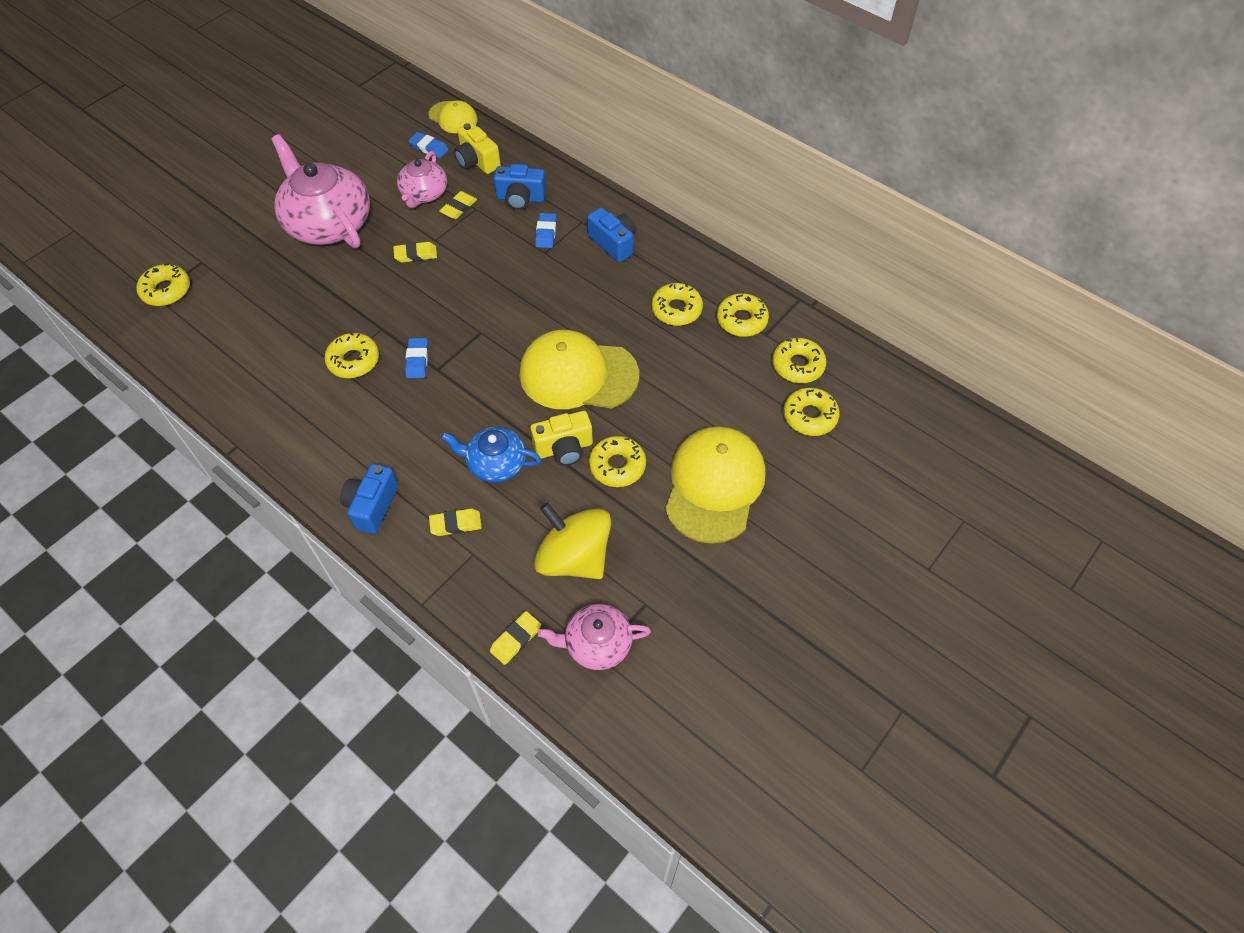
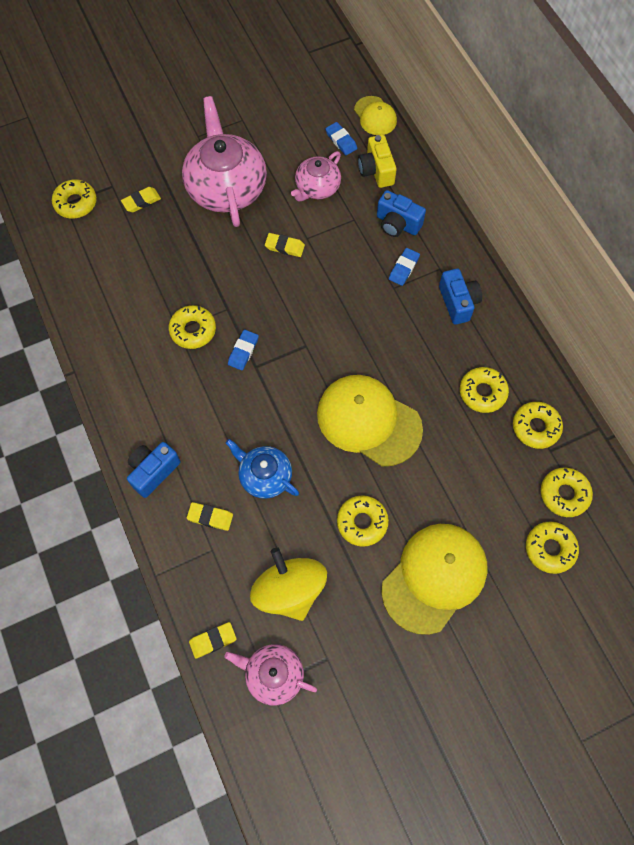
camera: 25 degrees right, 10 degrees up
(459, 208) = (340, 213): yellow eraser -> yellow eraser (141, 201)
(564, 448) = (326, 486): yellow camera -> none

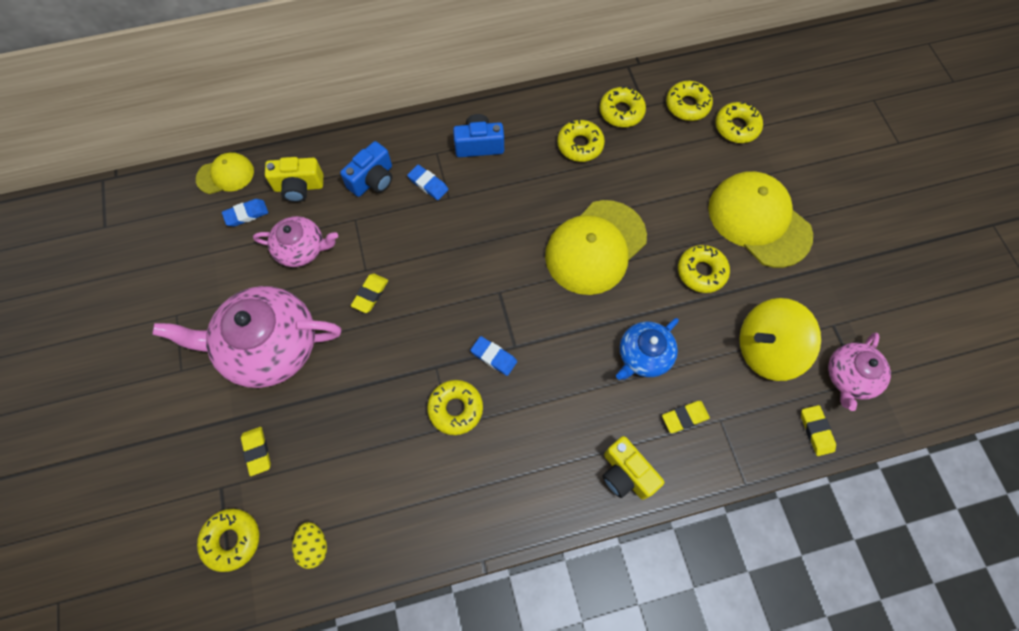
camera: 80 degrees left, 0 degrees up
(75, 255) = (314, 546): none -> yellow egg
(153, 471) = (626, 474): blue camera -> yellow camera
(210, 517) = (684, 417): yellow eraser -> yellow eraser turned 45 degrees clockwise
(317, 187) = (301, 249): pink teapot -> pink teapot turned 45 degrees counterclockwise

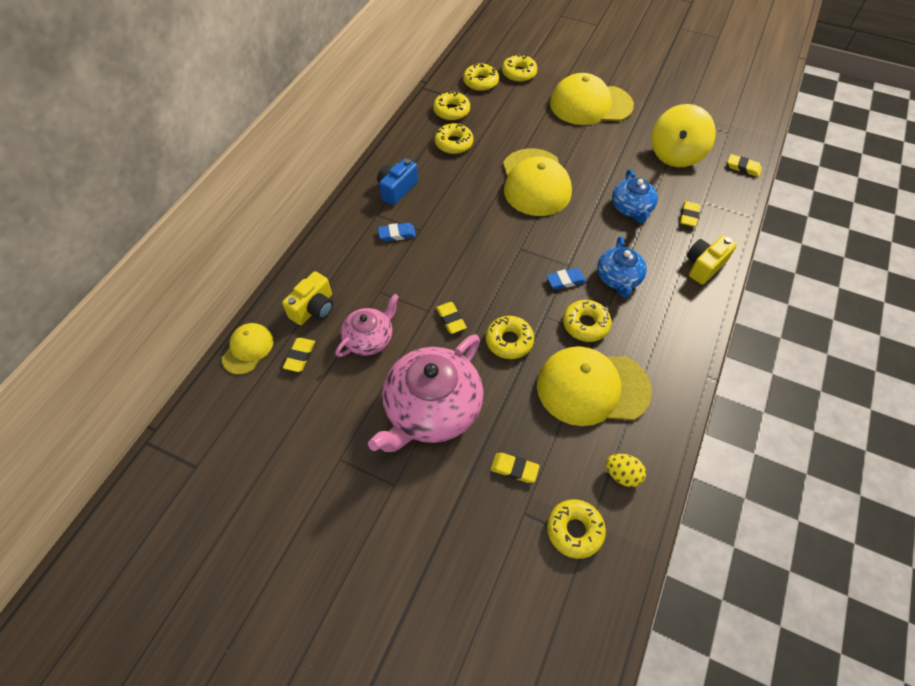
camera: 50 degrees left, 10 degrees down
(246, 214) = (300, 356): blue eraser -> yellow eraser
(373, 180) = (358, 262): blue camera -> none
(388, 461) = (592, 387): none -> yellow cap
(537, 402) = (618, 278): none -> blue teapot
(626, 474) = (704, 266): yellow camera -> yellow camera turned 135 degrees clockwise
(701, 272) = (600, 148): yellow donut -> yellow donut (509, 341)
(849, 377) = (721, 134): pink teapot -> none

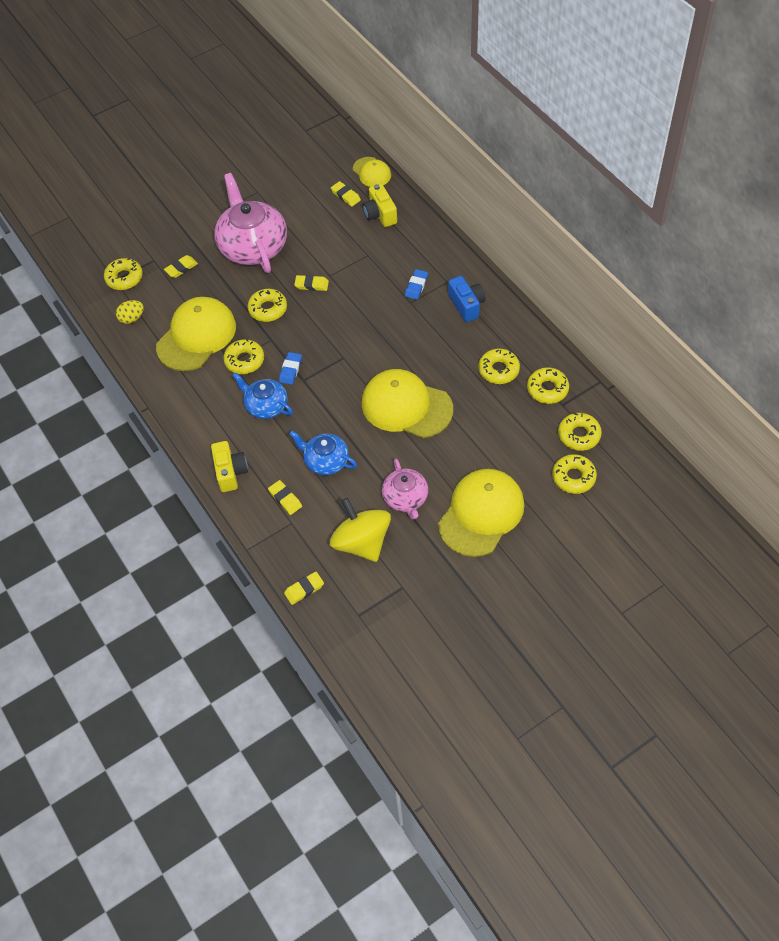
camera: 125 degrees right, 0 degrees up
(369, 338) = (331, 235): pink teapot -> pink teapot (405, 498)

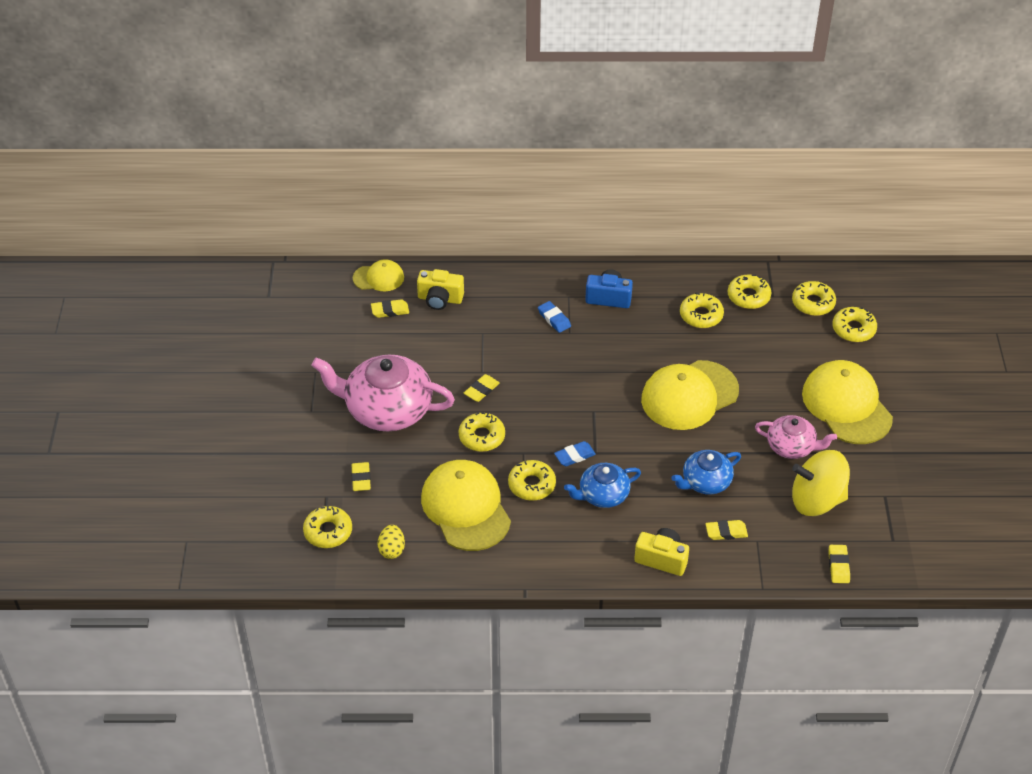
camera: 60 degrees left, 10 degrees down
(290, 370) = (574, 456): blue eraser -> blue eraser turned 75 degrees counterclockwise

